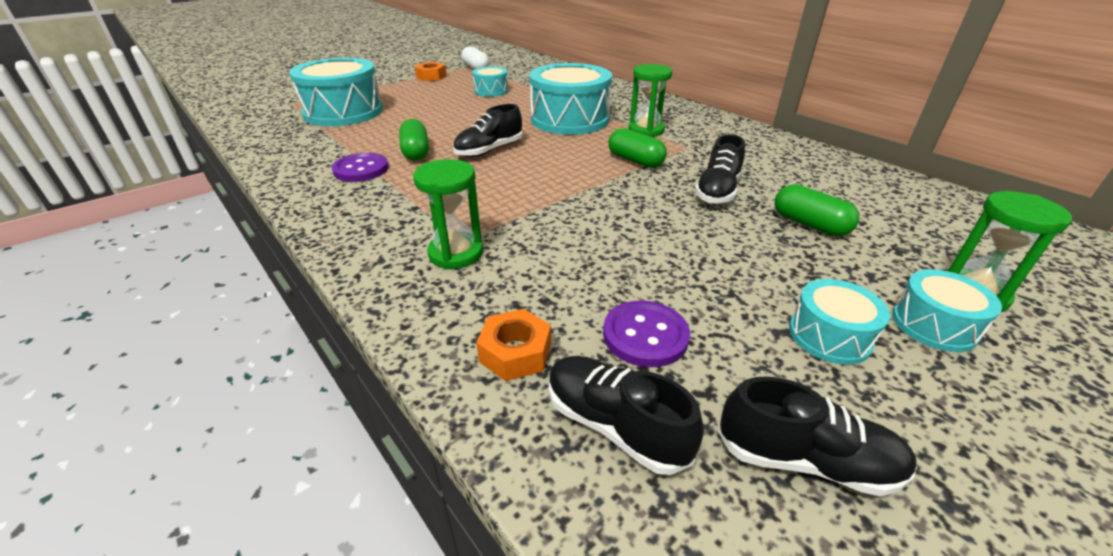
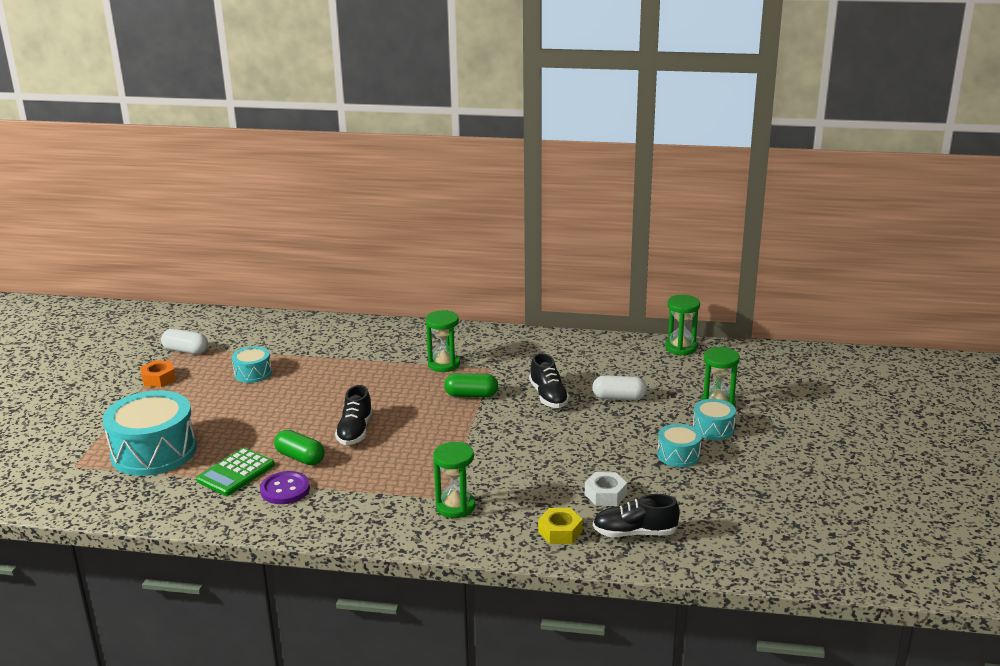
camera: 40 degrees left, 10 degrees down
(357, 144) = (236, 473): none -> green calculator
(515, 352) = (560, 532): orange nut -> yellow nut
(569, 119) = (372, 377): turquoise drum -> none
(645, 335) = (605, 495): purple button -> white nut
(806, 460) = (709, 506): black shoe -> none
(809, 224) = (619, 398): green capsule -> white capsule
(964, 204) = (681, 348): none -> green hourglass

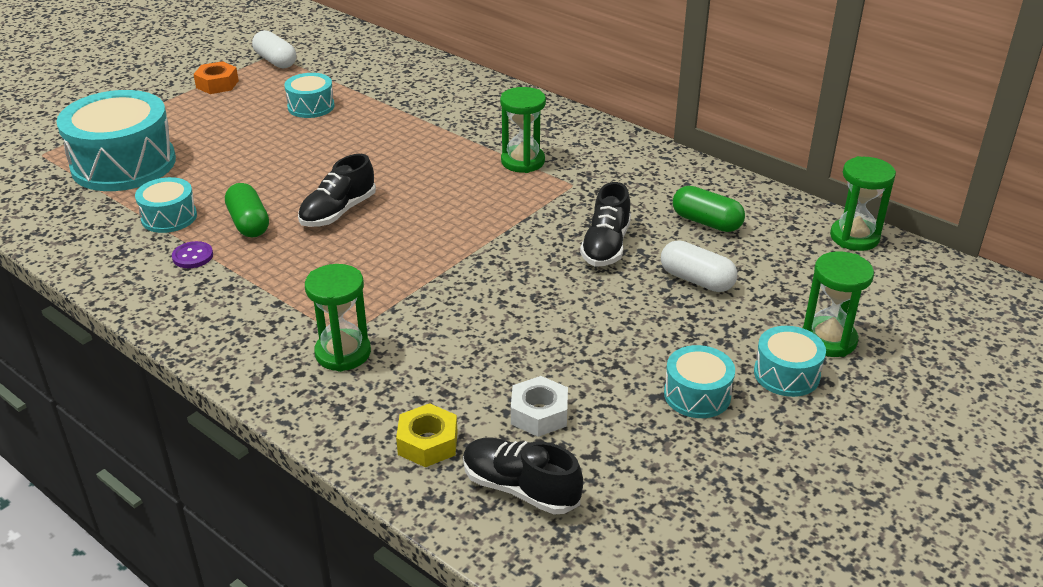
camera: 30 degrees right, 10 degrees up
(236, 473) = (169, 217): green calculator -> turquoise drum
(285, 489) = (193, 256): purple button -> purple button, size x0.63
(471, 395) = (514, 212): green capsule -> green capsule (706, 222)

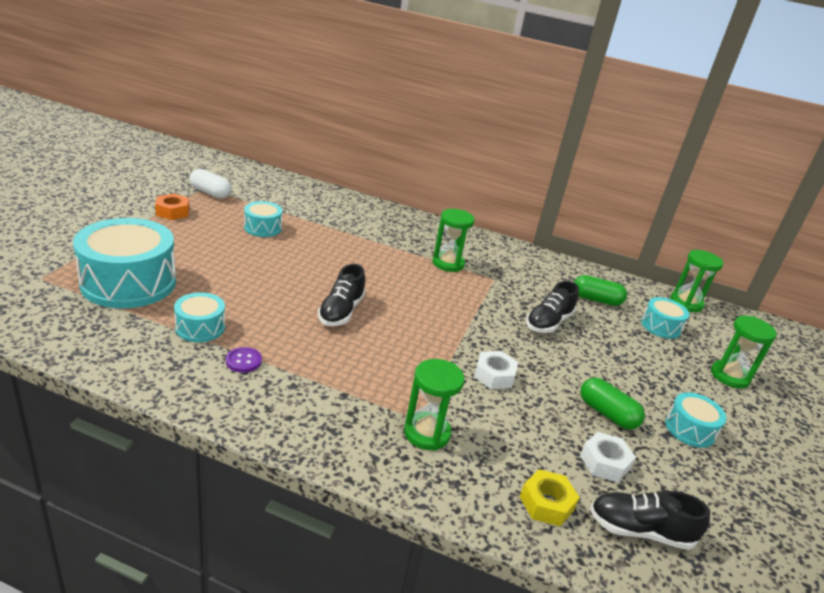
camera: 25 degrees left, 5 degrees down
(249, 223) = (274, 327): green capsule -> green capsule (607, 414)
(475, 302) = (494, 375): none -> white nut
(606, 246) = (548, 322): black shoe -> black shoe turned 45 degrees clockwise
(696, 280) = (622, 342): white capsule -> none
(786, 374) = (727, 405): turquoise drum -> turquoise drum (661, 326)

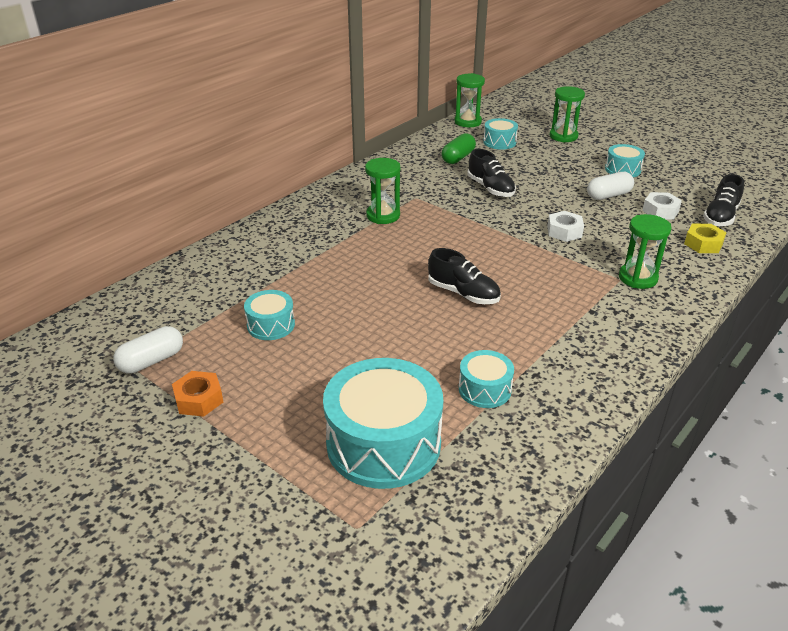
camera: 65 degrees left, 5 degrees up
(243, 361) = (544, 364): purple button -> none
(607, 414) = (608, 195): green capsule -> white capsule

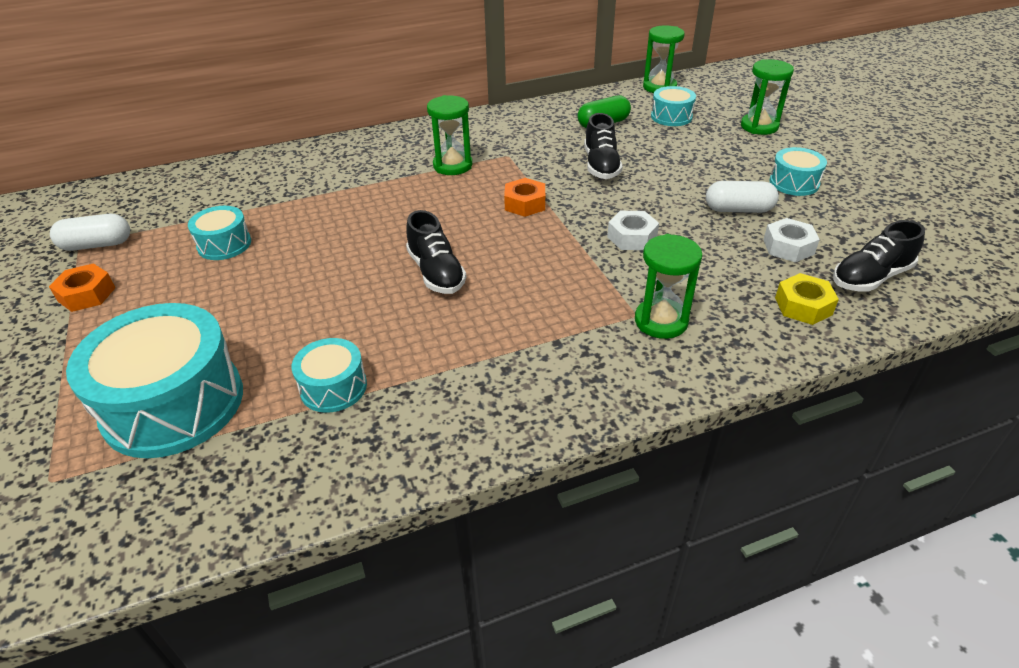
camera: 30 degrees right, 5 degrees up
(469, 229) = (525, 204): none -> orange nut

